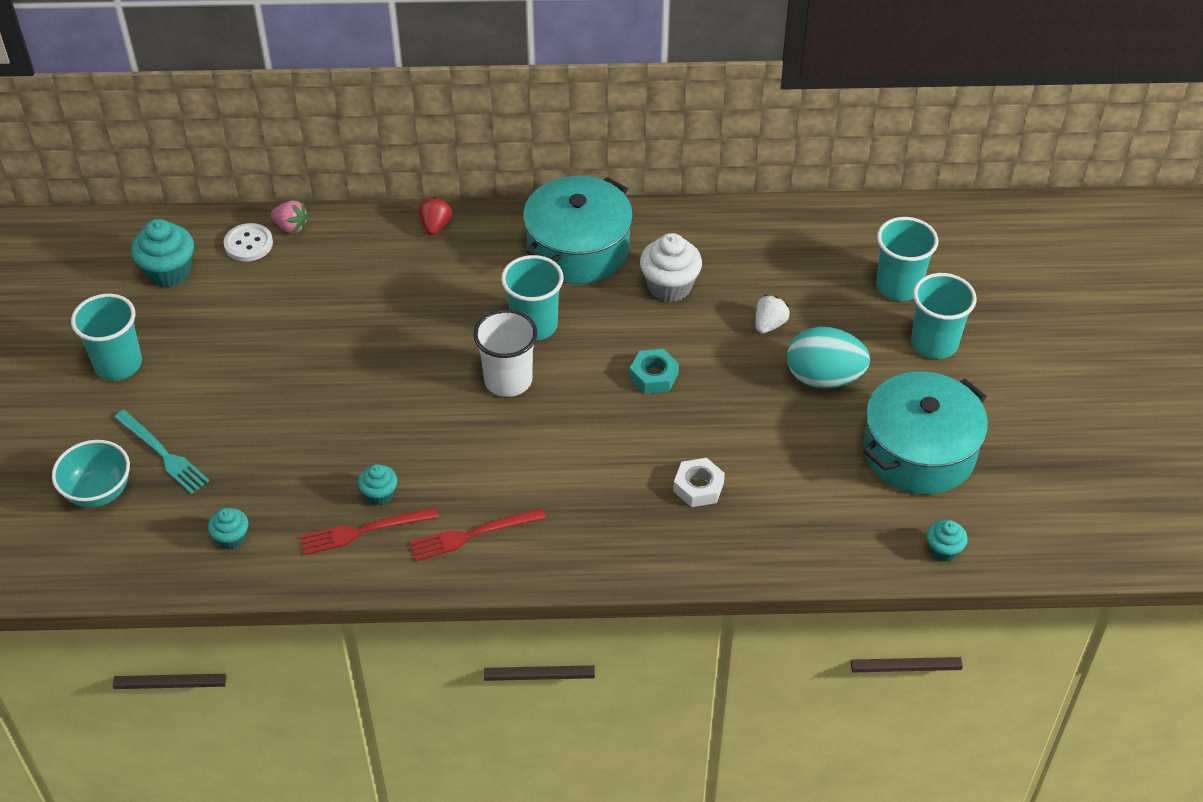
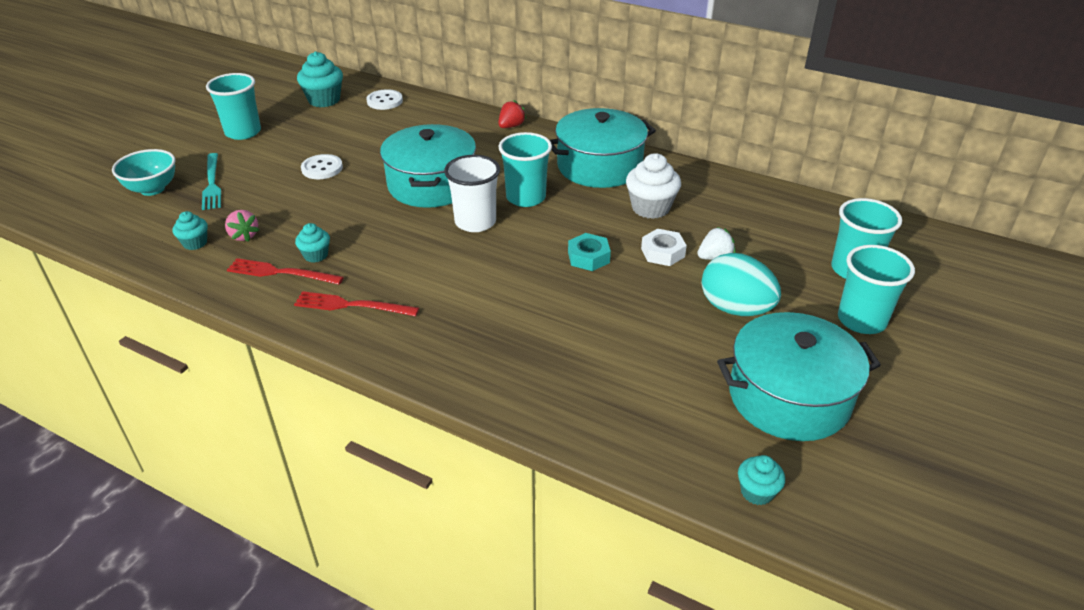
camera: 30 degrees right, 10 degrees down
(272, 378) = (322, 168): none -> white button
(291, 227) = (419, 101): pink strawberry -> pink strawberry (244, 236)
(419, 349) = (432, 184): none -> turquoise pot
(698, 487) = (559, 344): white nut -> white nut (662, 252)

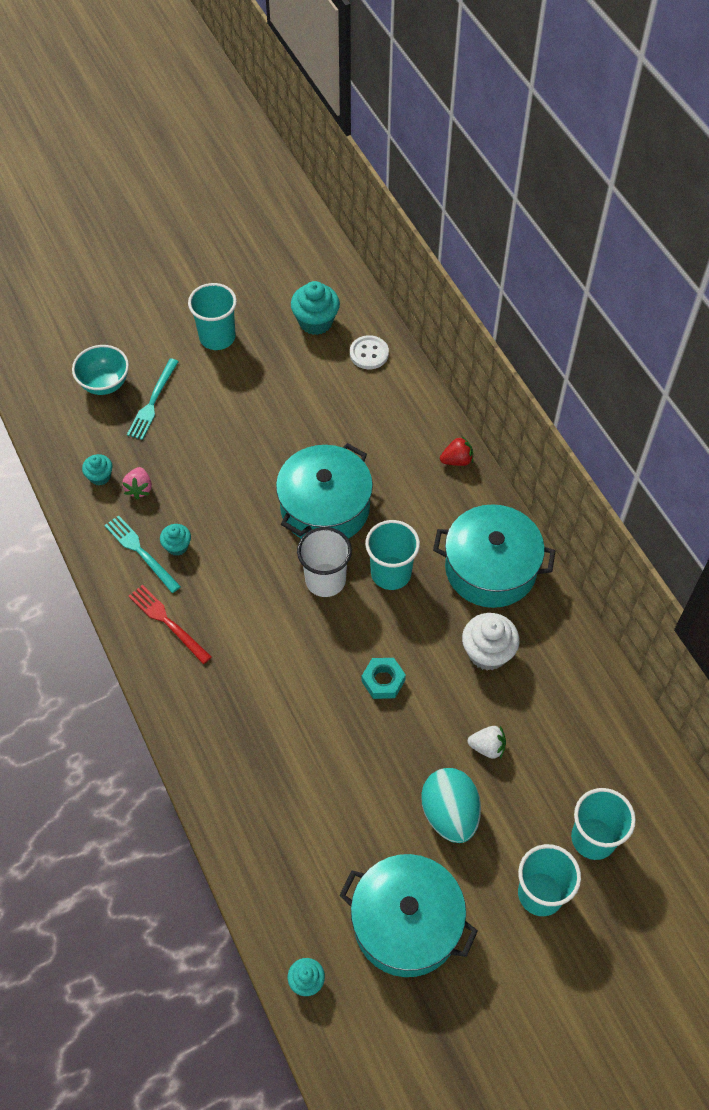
camera: 35 degrees right, 20 degrees up
(282, 273) = (141, 552): red fork -> turquoise fork
(322, 168) = (250, 431): white button -> none
(662, 252) = (448, 714): white nut -> none

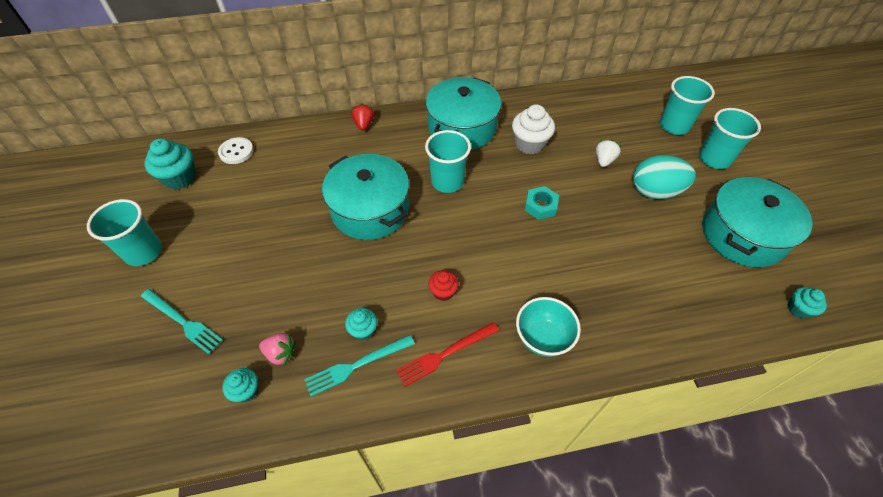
camera: 75 degrees left, 5 degrees down
(105, 384) = (129, 365): turquoise bowl -> turquoise bowl (542, 338)
(237, 604) = (443, 292): none -> red cupcake
(325, 580) = (439, 223): white cup -> none

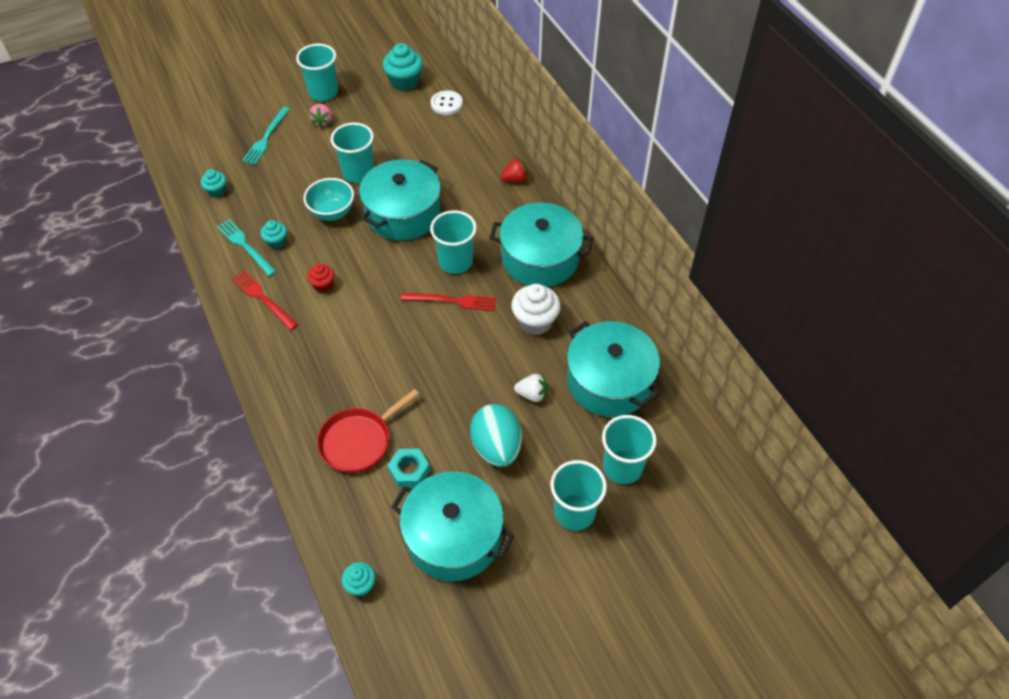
camera: 75 degrees right, 0 degrees up
(281, 353) = (248, 200): pink strawberry -> pink strawberry (322, 121)
(294, 238) = (358, 173): none -> turquoise cup
(493, 192) = (452, 301): none -> red fork
(540, 206) = (444, 343): turquoise nut -> turquoise nut (409, 470)
(542, 338) = (289, 363): turquoise bowl -> turquoise bowl (332, 213)
(596, 116) = (609, 381): none -> turquoise pot
(645, 288) = (358, 441): none -> red pan

